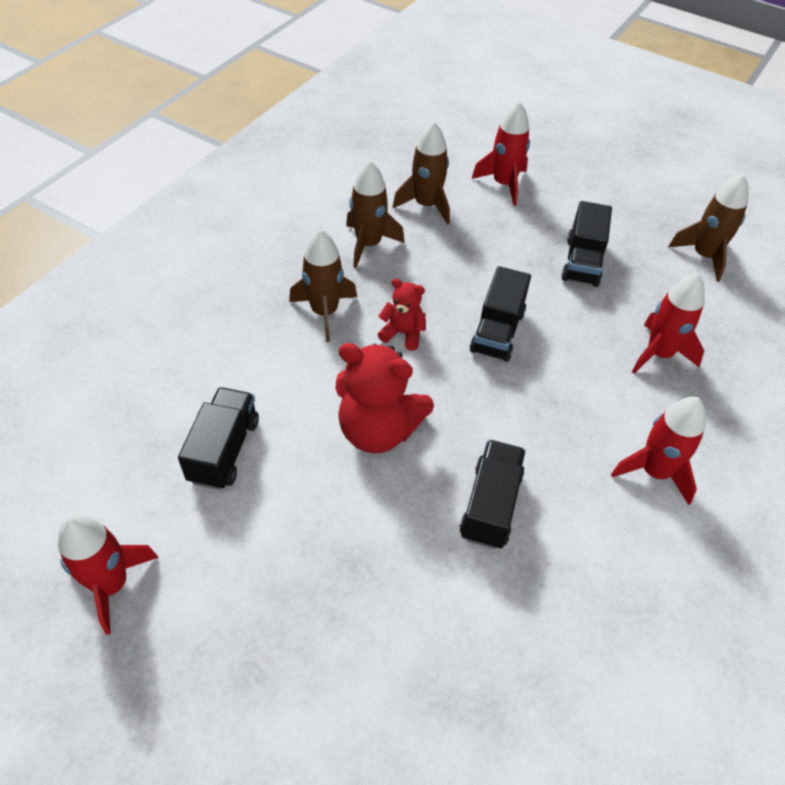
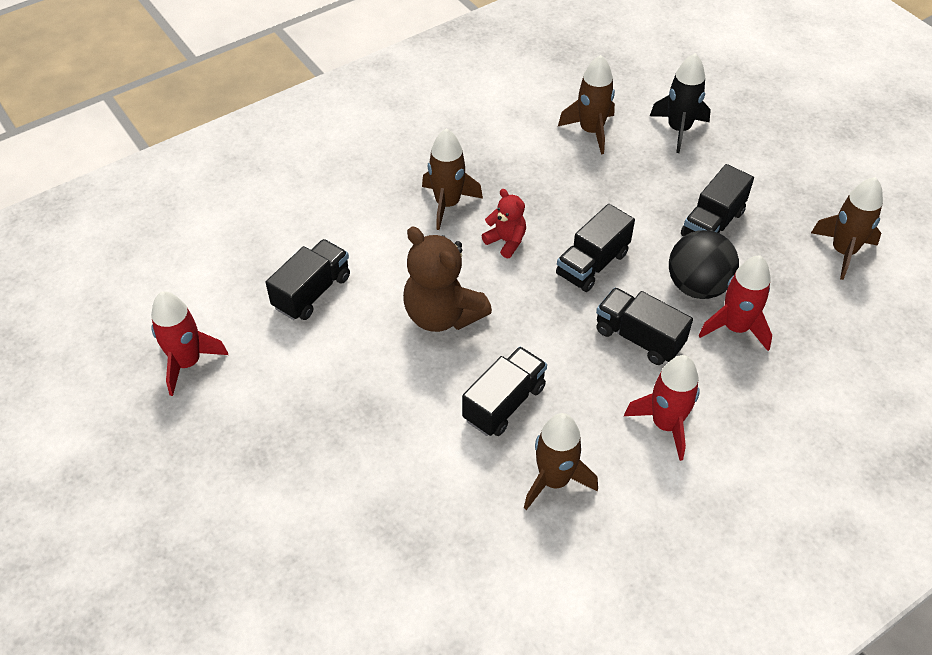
camera: 25 degrees right, 0 degrees up
(368, 244) = (517, 154): brown rocket -> brown rocket (554, 480)
(378, 430) = (442, 315): red teddy bear -> brown teddy bear
(503, 184) = (678, 129): red rocket -> black rocket
(580, 391) = (639, 338): none -> black truck
(603, 324) = (697, 286): none -> black ball

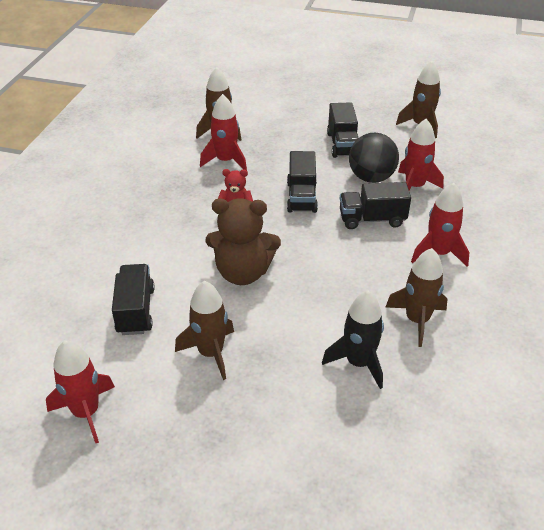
camera: 40 degrees left, 10 degrees down
(447, 204) = (173, 211): brown rocket -> brown rocket (210, 353)
(504, 403) = (339, 298): black truck -> none
(559, 172) = (226, 161): none -> red rocket
(678, 129) = (270, 109): black rocket -> black rocket (358, 363)

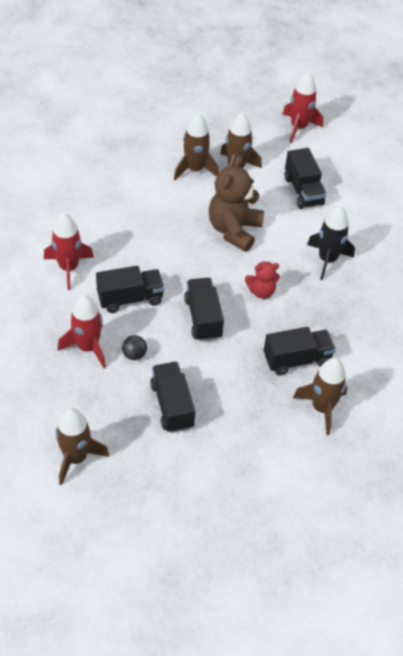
camera: 165 degrees right, 10 degrees up
(226, 161) = (297, 360): red rocket -> black truck
(243, 273) = (234, 230): brown teddy bear -> brown teddy bear turned 60 degrees counterclockwise
(358, 363) = (132, 172): black rocket -> black rocket (327, 260)
(371, 178) = (134, 355): black ball -> black ball, size x0.47
(417, 320) = (90, 206): brown rocket -> brown rocket (195, 169)

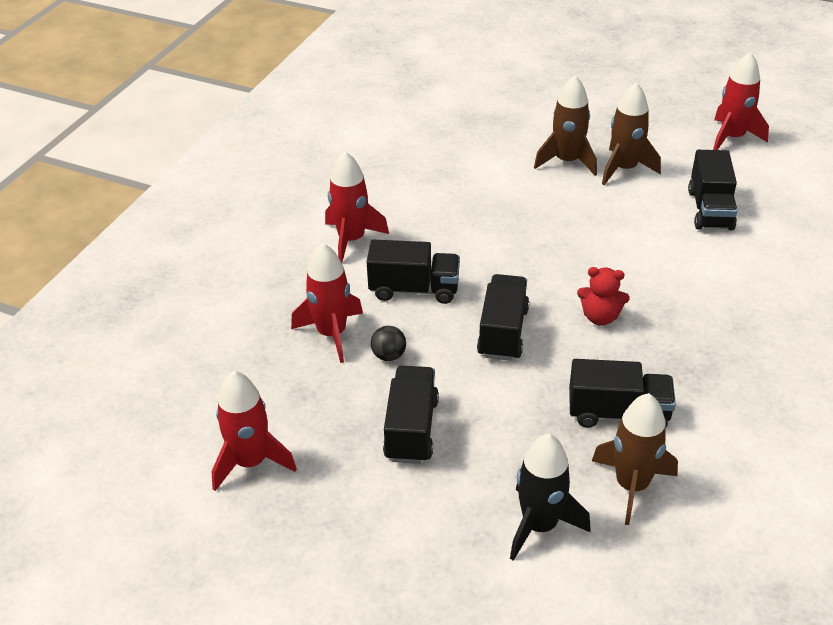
camera: 25 degrees right, 10 degrees down
(76, 458) = (251, 462): brown rocket -> red rocket
(234, 230) = (591, 238): brown teddy bear -> none
(327, 260) = (714, 297): black rocket -> black rocket (539, 525)

